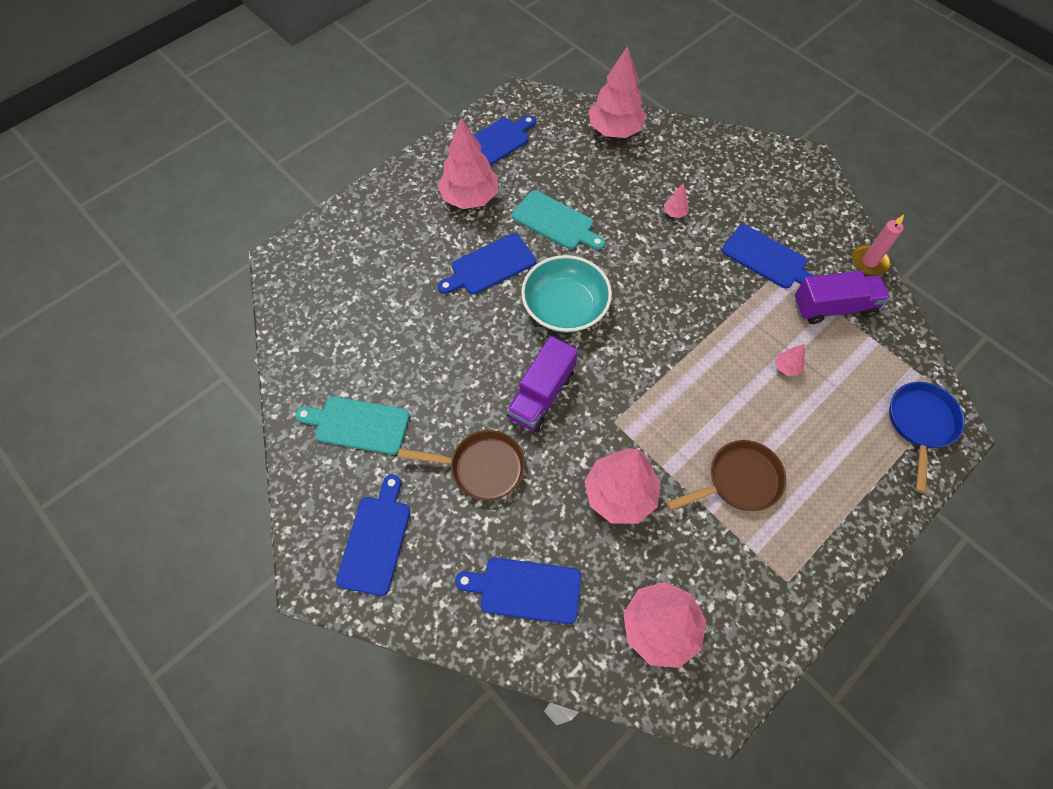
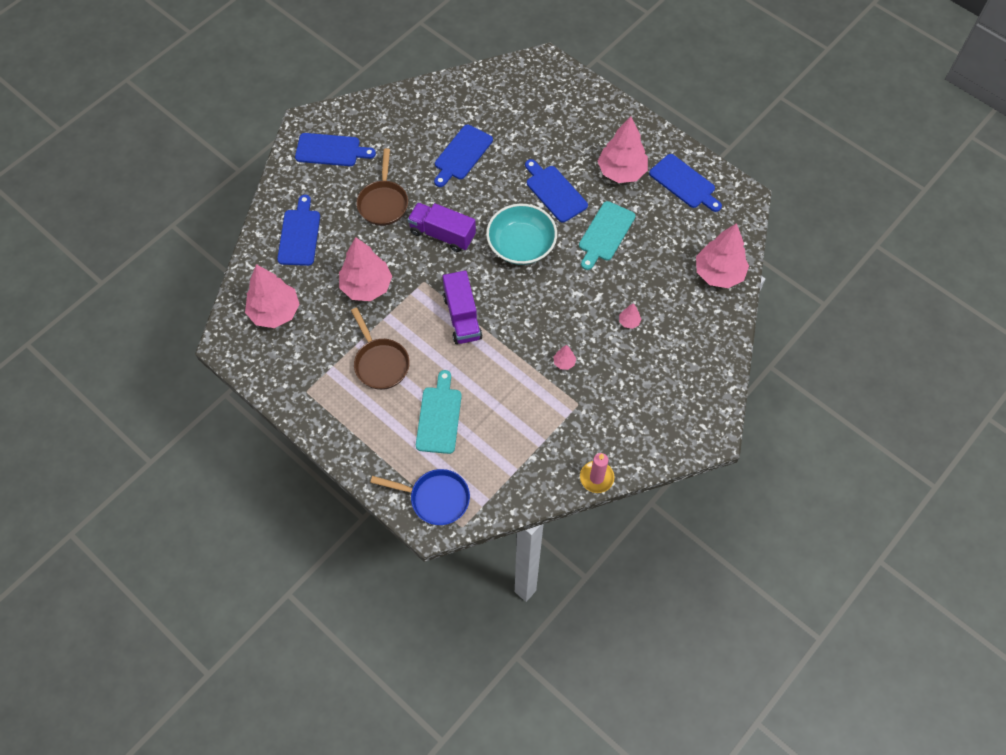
camera: 85 degrees right, 0 degrees up
(358, 424) = (411, 128): turquoise cutting board -> turquoise cutting board (439, 417)
(767, 259) = (588, 393): blue cutting board -> blue cutting board (462, 154)
(787, 367) = (480, 402): pink tree -> pink tree (564, 362)
(833, 307) = (543, 443): purple truck -> purple truck (462, 317)

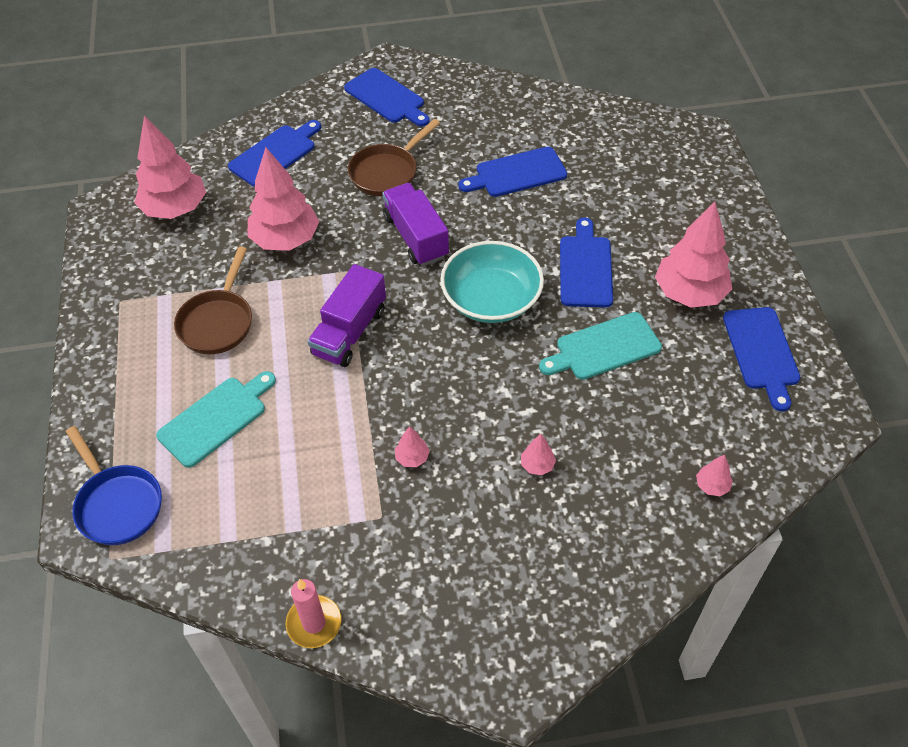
camera: 40 degrees right, 10 degrees down
(718, 273) = (712, 486): pink tree -> pink tree, size x0.42

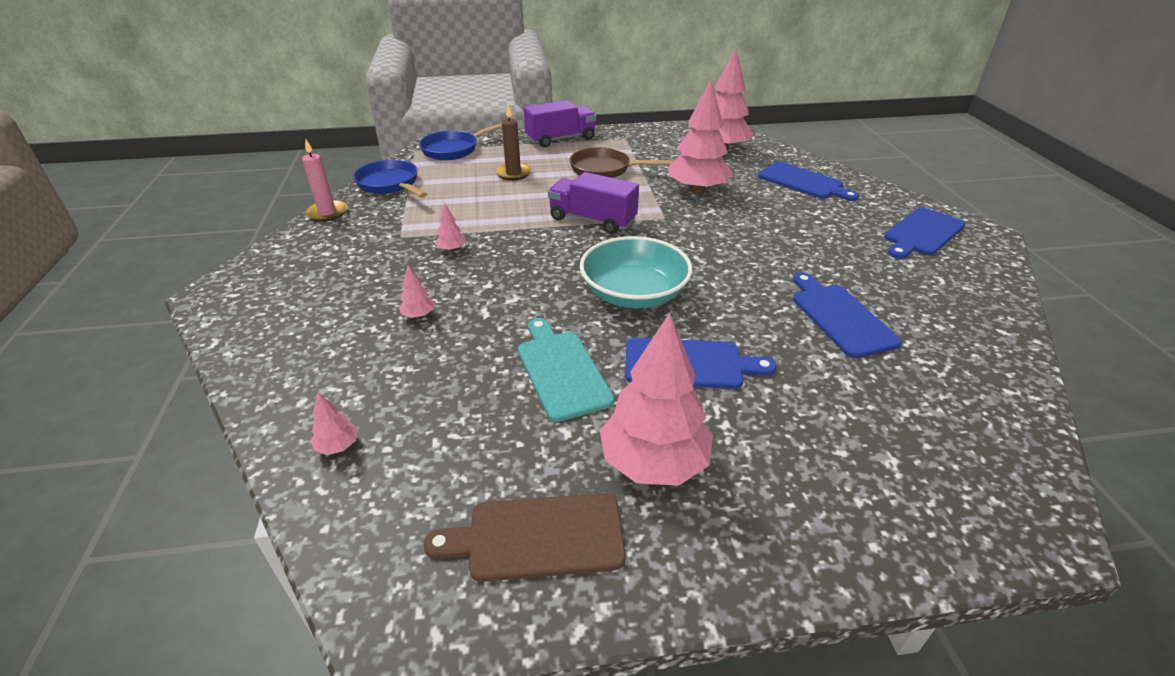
camera: 90 degrees right, 15 degrees down
(216, 419) = (513, 173): turquoise cutting board -> brown candle
(231, 565) = (390, 184): none -> blue pan
(387, 172) = (803, 235): brown pan -> none
(416, 237) = (715, 251): purple truck -> purple truck (560, 139)
(761, 352) = (537, 537): blue cutting board -> brown cutting board

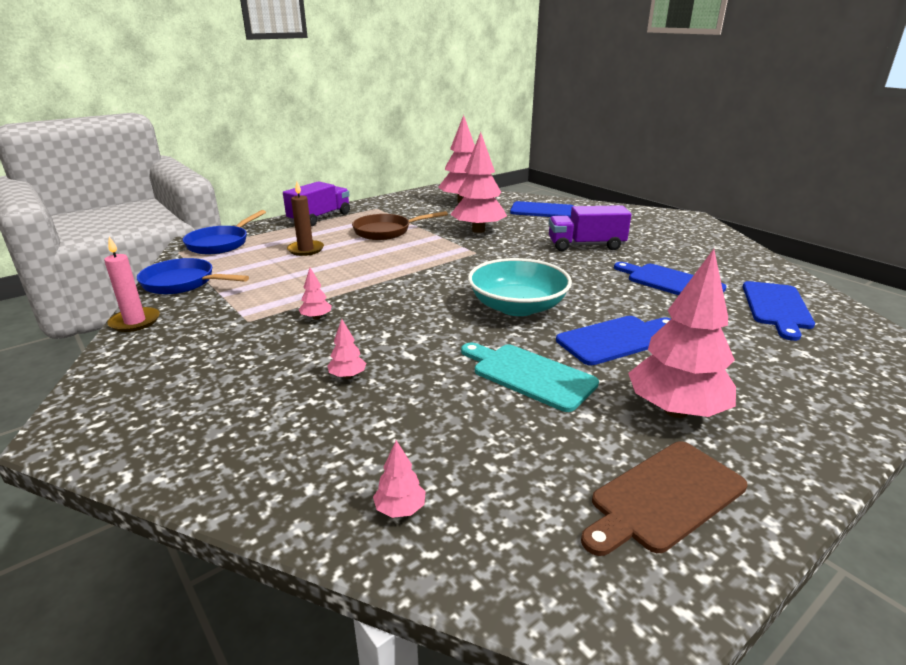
camera: 30 degrees left, 10 degrees down
(592, 220) = (420, 267): purple truck -> purple truck (586, 245)
(922, 233) = (655, 224): blue cutting board -> blue cutting board (776, 307)

